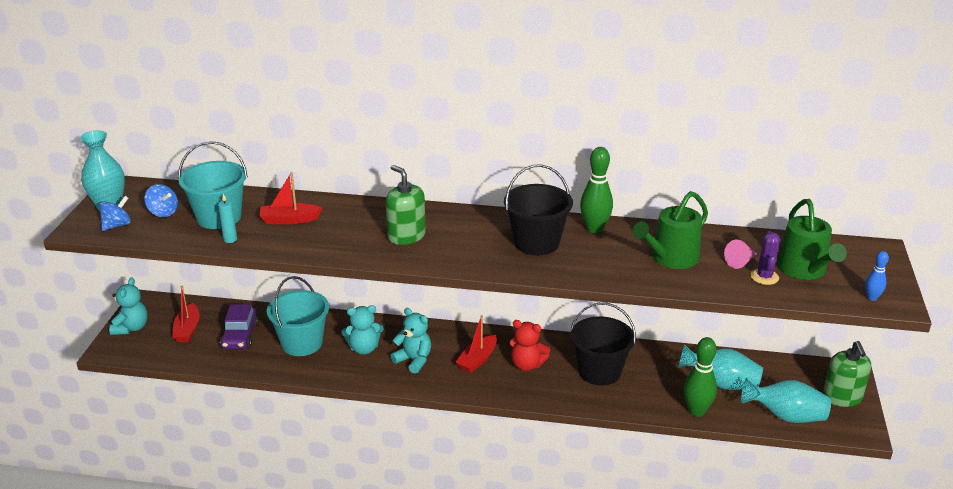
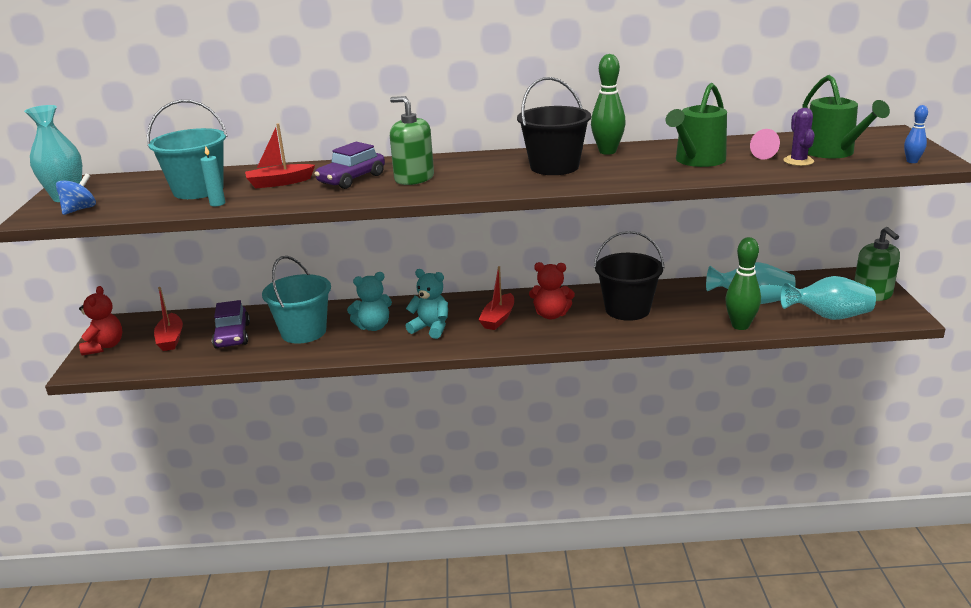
camera: 10 degrees left, 5 degrees down
(131, 328) = (104, 346): turquoise teddy bear -> red teddy bear
(163, 212) = (132, 194): blue spinning top -> none
(352, 226) = (352, 179): none -> purple car

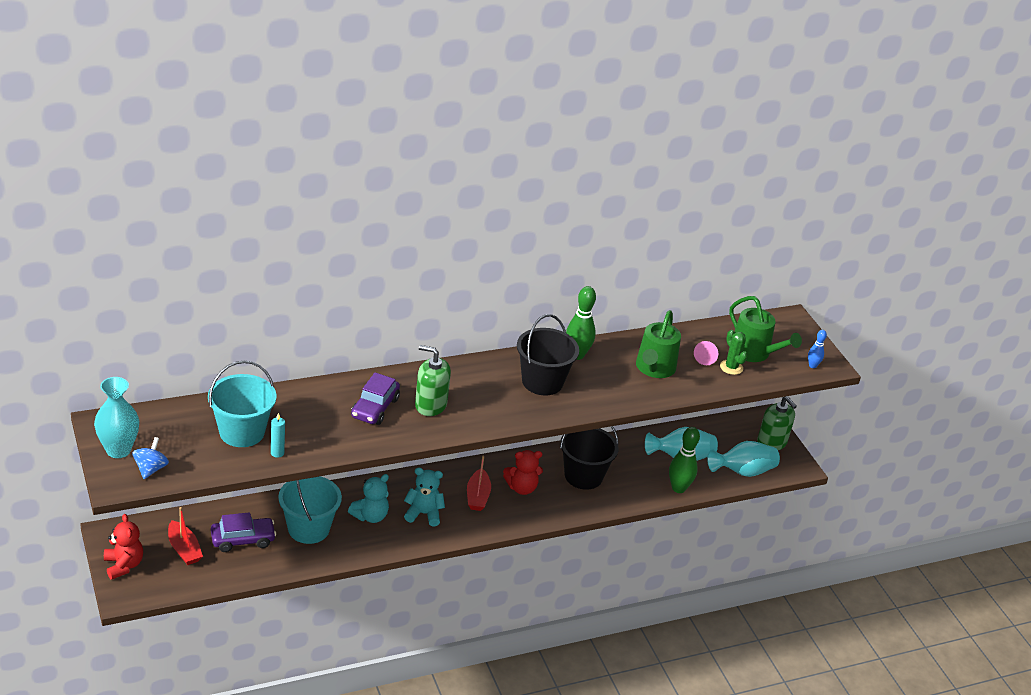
camera: 25 degrees left, 10 degrees up
(232, 336) = (243, 540): purple car -> purple car turned 75 degrees counterclockwise
(279, 183) = (311, 416): red boat -> none
(798, 161) = (731, 367): purple cactus -> green cactus

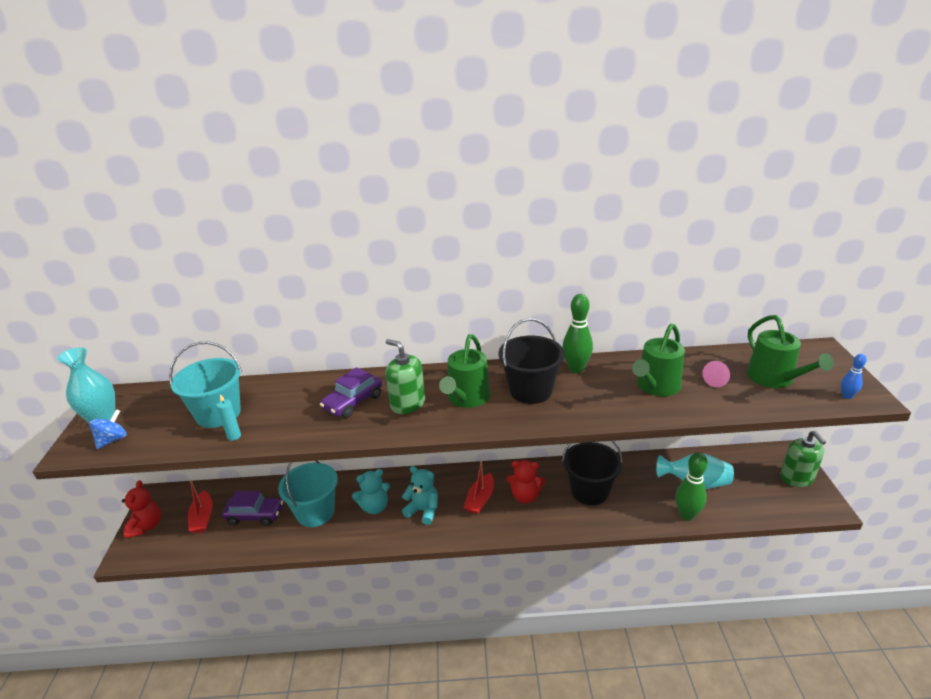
camera: 25 degrees right, 5 degrees down
(485, 394) = (467, 398): none -> green watering can
(731, 367) = (745, 391): green cactus -> none
(743, 472) = (761, 505): turquoise vase -> none

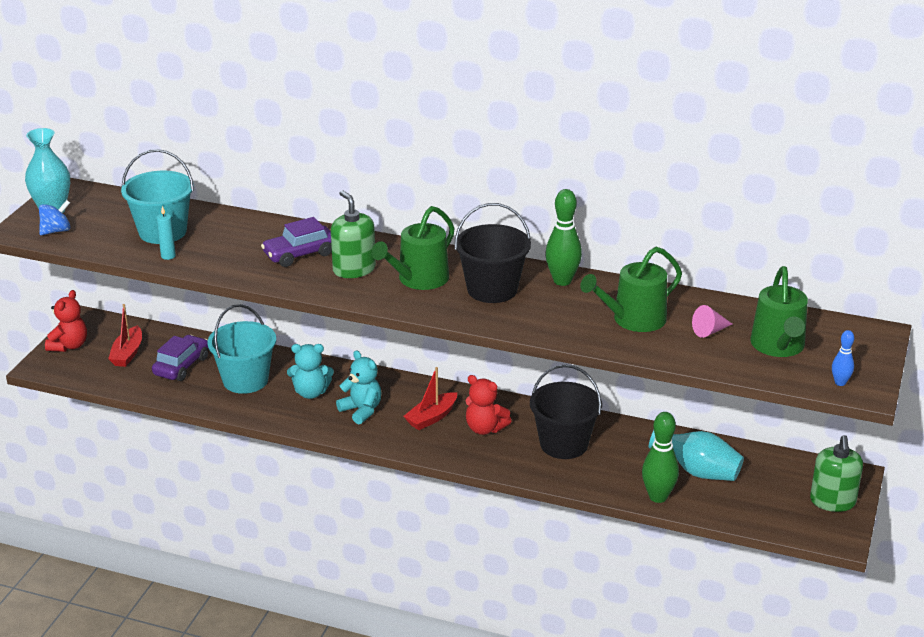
camera: 20 degrees right, 0 degrees up
(255, 515) = (181, 366): purple car -> purple car turned 90 degrees counterclockwise

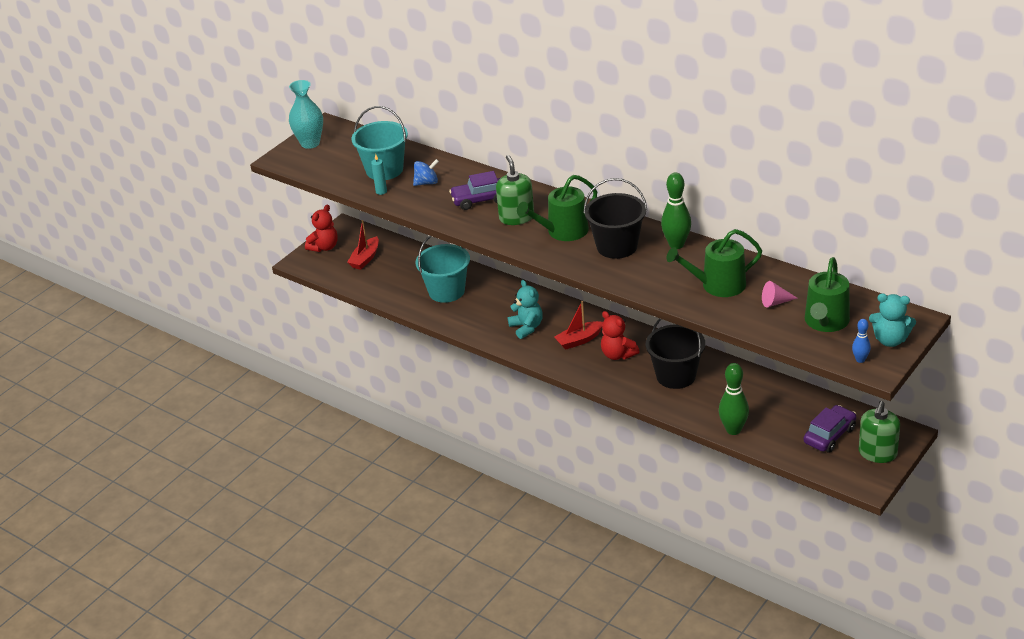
camera: 20 degrees right, 5 degrees up
(56, 231) = (307, 161): blue spinning top -> blue spinning top (427, 183)
(181, 366) = (402, 274): purple car -> purple car (829, 435)
(311, 393) = (493, 308): turquoise teddy bear -> turquoise teddy bear (890, 340)
(697, 471) = (775, 413): turquoise vase -> none

